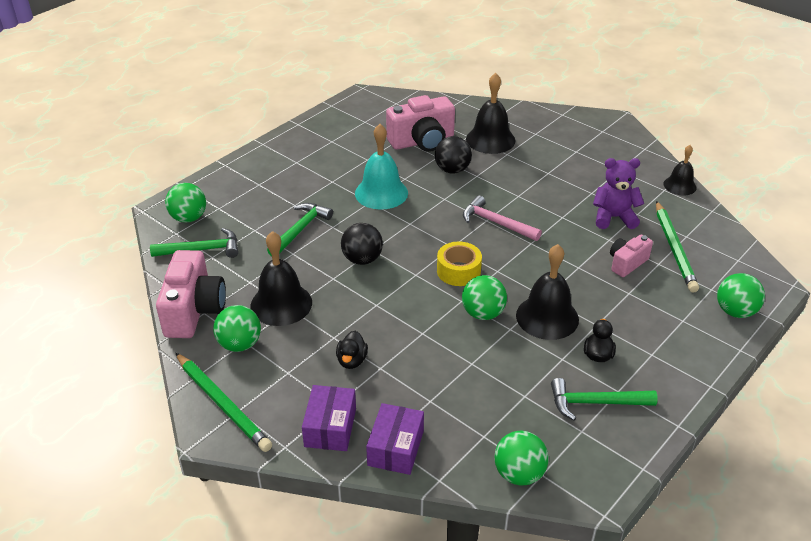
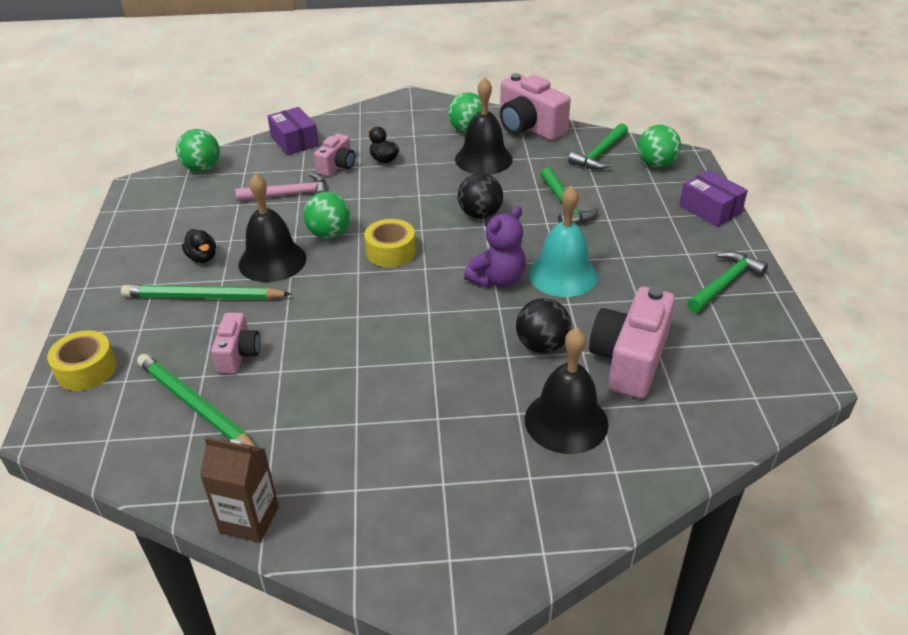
camera: 135 degrees right, 0 degrees up
(222, 404) = (425, 107): green pencil -> green pencil (203, 297)
(330, 427) = (347, 129): purple box -> purple box (710, 209)
(397, 381) = (337, 166): none -> pink camera
(496, 223) = (415, 315): pink hammer -> pink hammer (290, 195)
(595, 402) = (179, 227): green hammer -> green hammer (725, 283)
(613, 217) = (298, 403): purple teddy bear -> purple teddy bear (497, 280)
(679, 185) = (249, 520): black bell -> brown carton
(735, 311) = (86, 369): green ball -> yellow tape

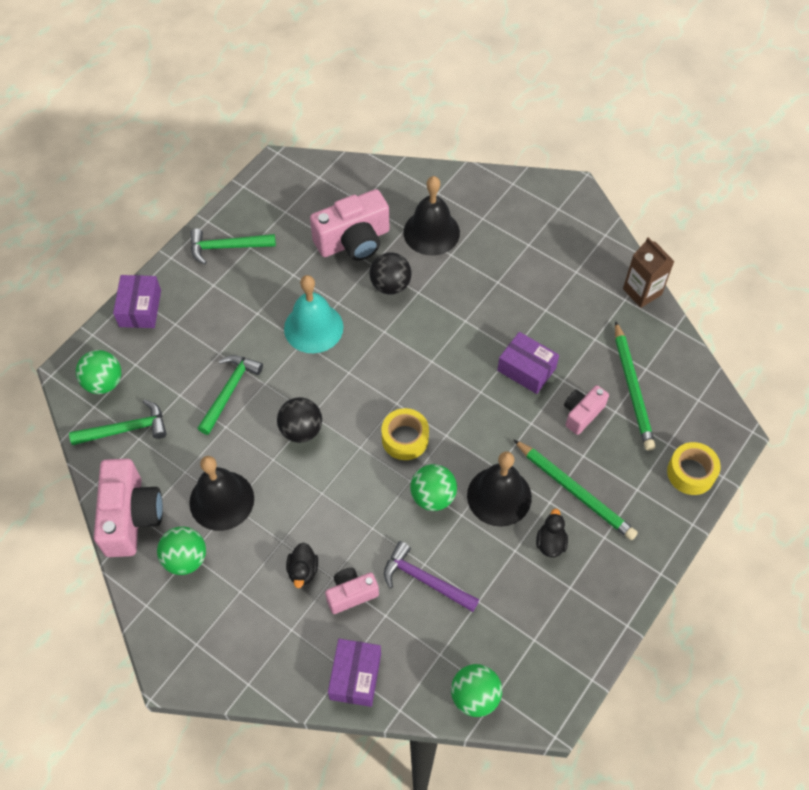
camera: 140 degrees left, 20 degrees up
(290, 195) = (425, 580): pink hammer -> purple hammer
(328, 357) = (526, 369): none -> purple box
(497, 280) = (359, 355): purple teddy bear -> none

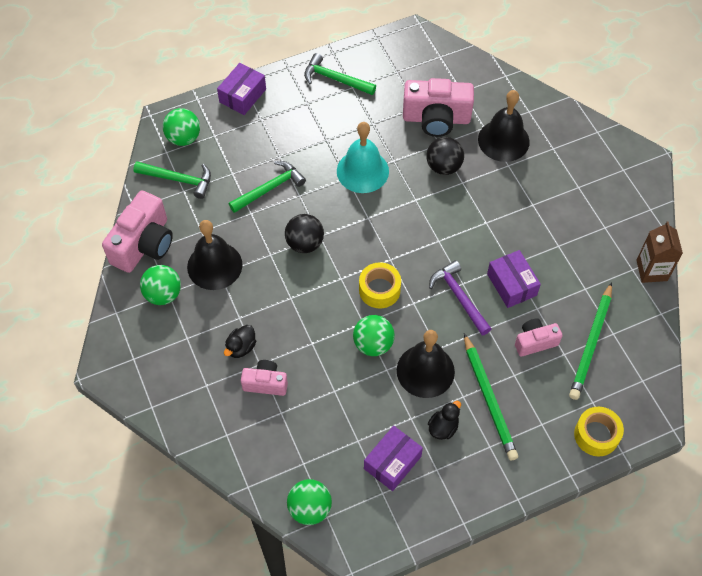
camera: 30 degrees right, 0 degrees up
(355, 676) = (231, 444): purple box -> purple box (392, 462)
(425, 580) = (327, 403): purple hammer -> purple hammer (459, 297)

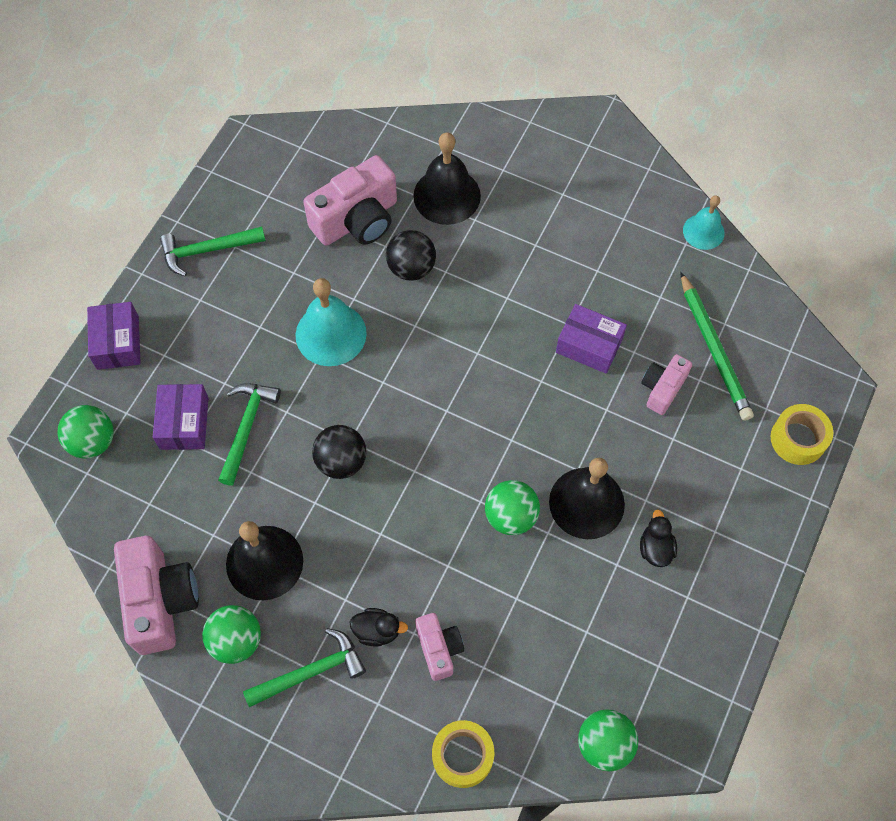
camera: 40 degrees left, 5 degrees up
(178, 180) = (132, 495): green hammer -> green hammer (311, 672)
(241, 347) = (377, 631): black duck -> black duck turned 75 degrees counterclockwise
(265, 383) = (439, 649): pink camera -> pink camera turned 105 degrees clockwise
(379, 290) = (465, 452): yellow tape -> yellow tape (462, 756)
(392, 462) = (640, 626): purple box -> purple box (184, 423)
(459, 297) = (550, 398): purple hammer -> none
(489, 399) = (671, 483): green pencil -> none
(651, 270) = (703, 231): brown carton -> turquoise bell

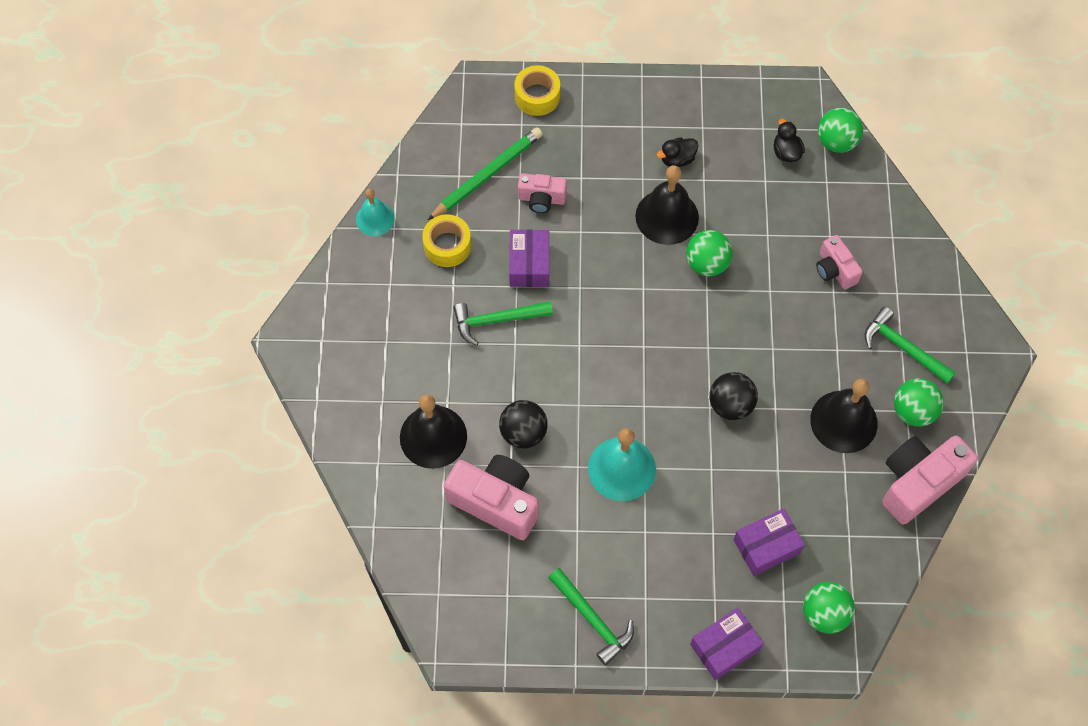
camera: 115 degrees left, 0 degrees up
(247, 428) = (742, 493): green hammer -> green hammer (497, 320)
(377, 631) = (847, 316): black duck -> black duck (786, 152)
(439, 649) = (835, 270): pink camera -> pink camera turned 75 degrees counterclockwise
(462, 756) = (898, 224): yellow tape -> yellow tape (447, 246)

